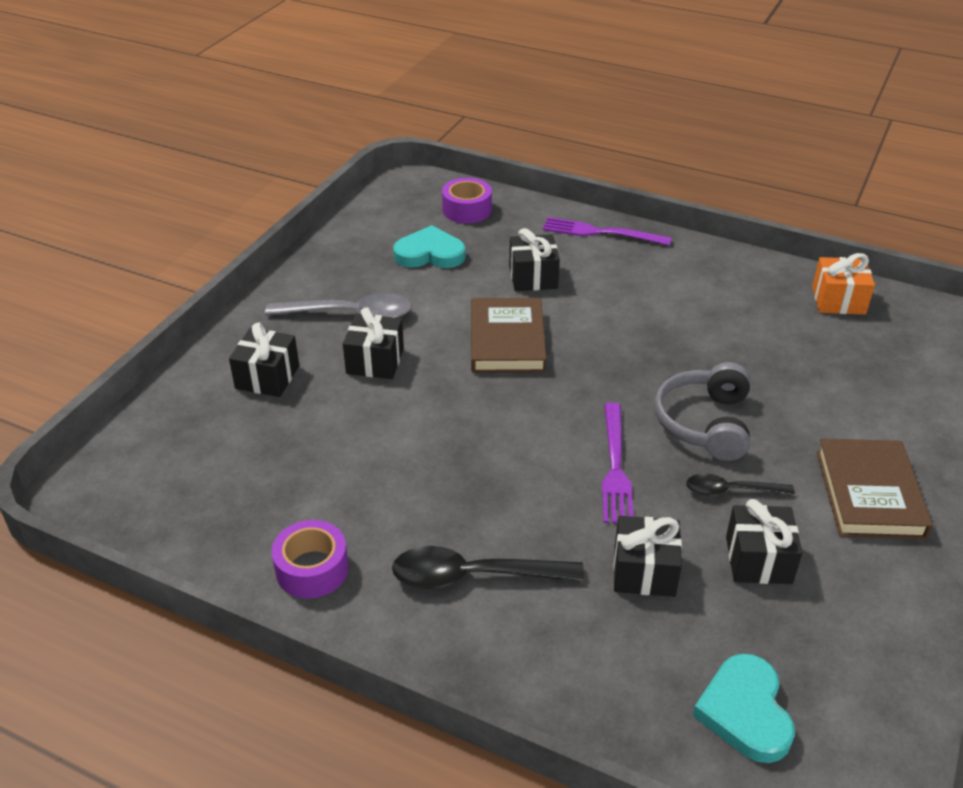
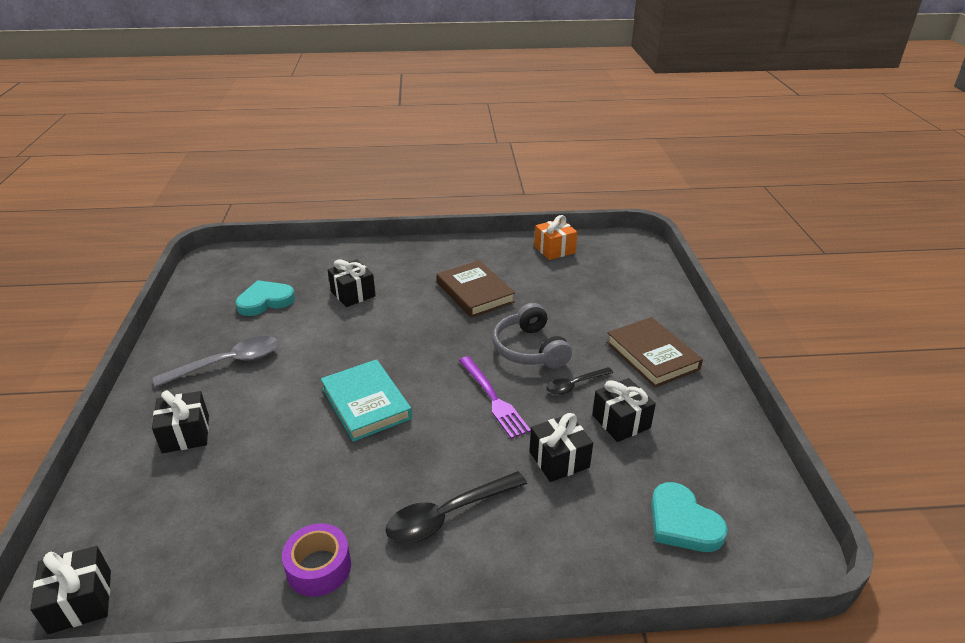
camera: 30 degrees left, 5 degrees down
(375, 361) = (270, 390): black gift -> black gift (80, 601)
(466, 415) = (366, 403): none -> turquoise book
(467, 210) = (274, 264): purple tape -> none
(507, 341) = (362, 342): brown book -> brown book (475, 292)
(601, 232) = (381, 252): purple fork -> none

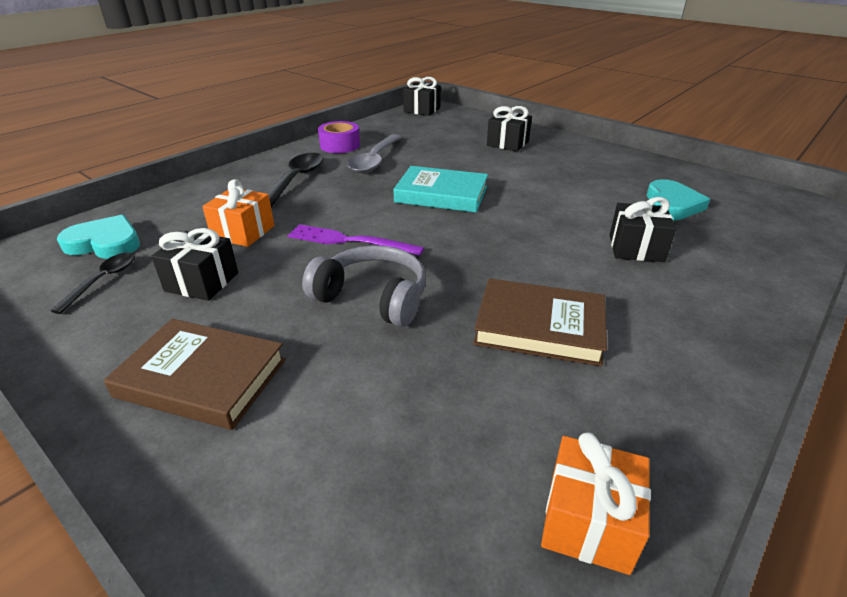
camera: 135 degrees right, 0 degrees up
(228, 363) = (576, 169): grey spoon -> grey spoon (375, 160)
(559, 459) = (243, 232): black gift -> orange gift
(575, 385) = (281, 289): black spoon -> black spoon (103, 281)

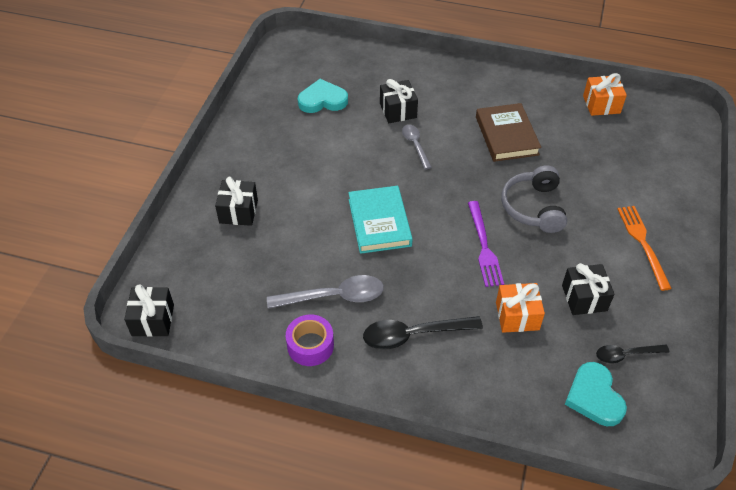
camera: 115 degrees left, 15 degrees up
(202, 378) = (642, 243): brown book -> orange fork
(555, 243) = (415, 145): none -> grey spoon

